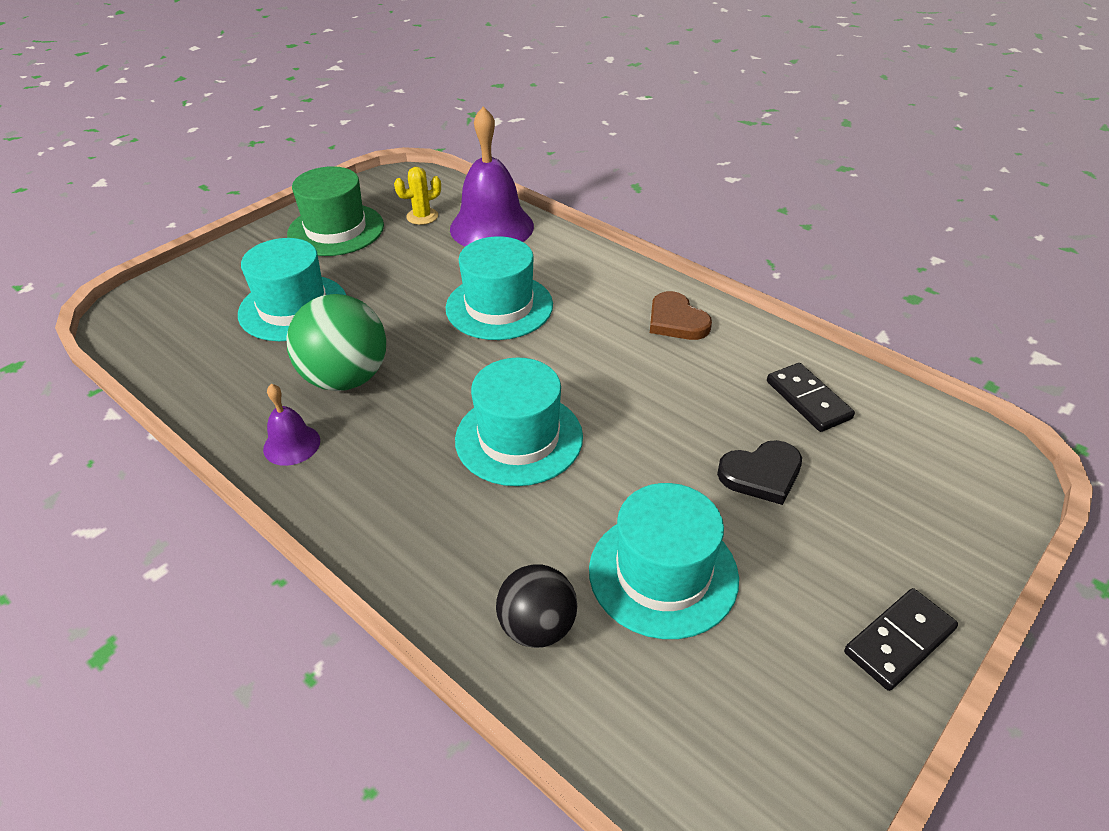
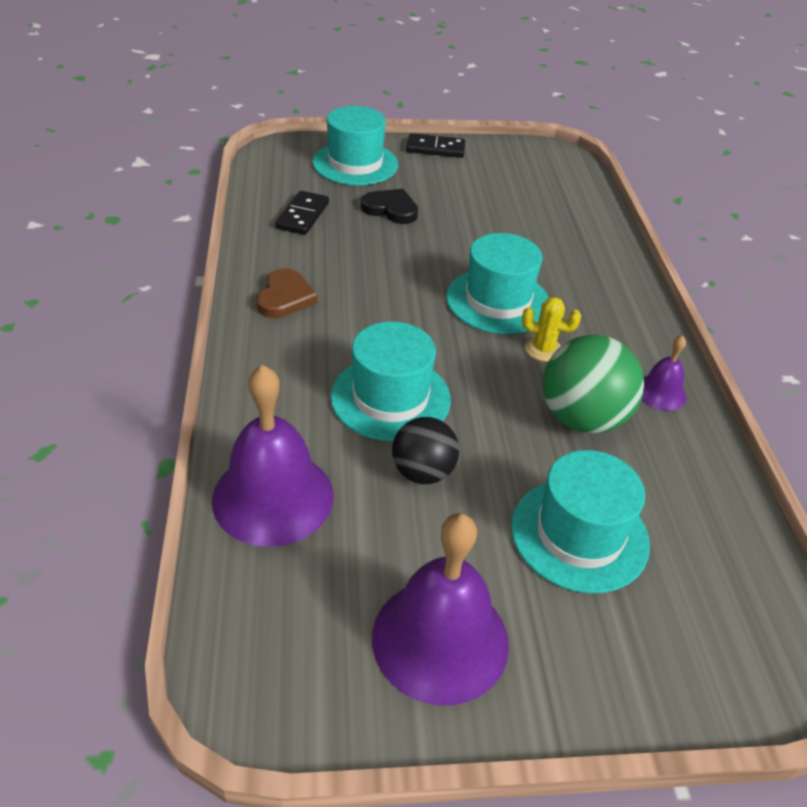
camera: 140 degrees left, 0 degrees up
(336, 230) = (440, 639): green hat -> purple bell
(422, 216) = (319, 578): yellow cactus -> yellow cactus (543, 349)
(537, 627) = (583, 230): black ball -> black ball (423, 472)
(663, 573) = (500, 211): turquoise hat -> turquoise hat (355, 163)

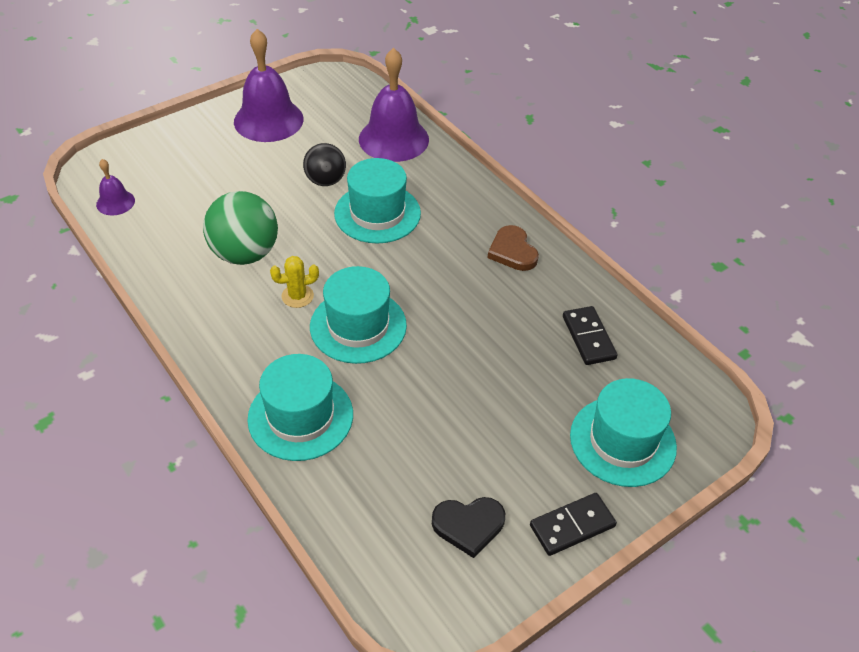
camera: 150 degrees right, 5 degrees up
(391, 209) = (527, 389): black heart -> black heart (468, 525)
(579, 534) = (219, 186): turquoise hat -> turquoise hat (300, 416)
(660, 392) = (194, 299): purple bell -> purple bell (115, 202)

